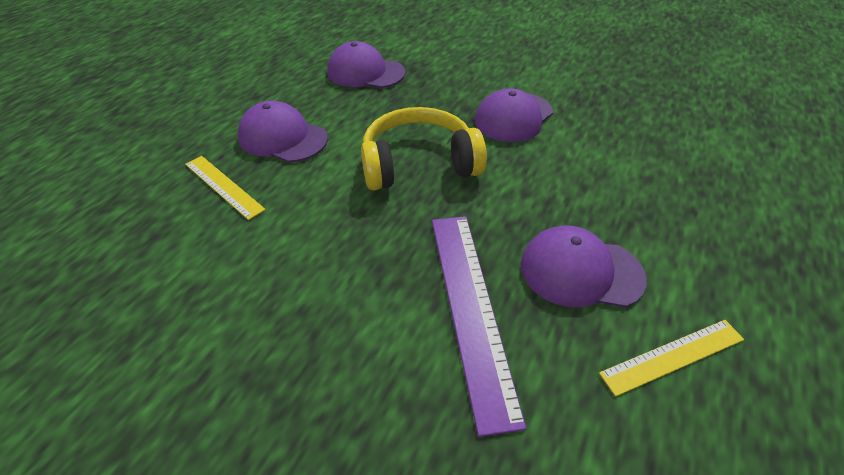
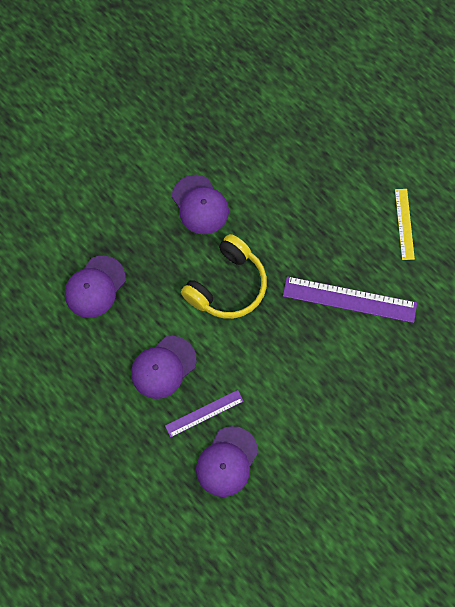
camera: 70 degrees left, 25 degrees up
(223, 186) = (204, 413): yellow ruler -> purple ruler
(419, 164) = (227, 285): yellow headphones -> yellow headphones turned 150 degrees counterclockwise
(580, 271) = (345, 236): purple cap -> purple cap (227, 461)

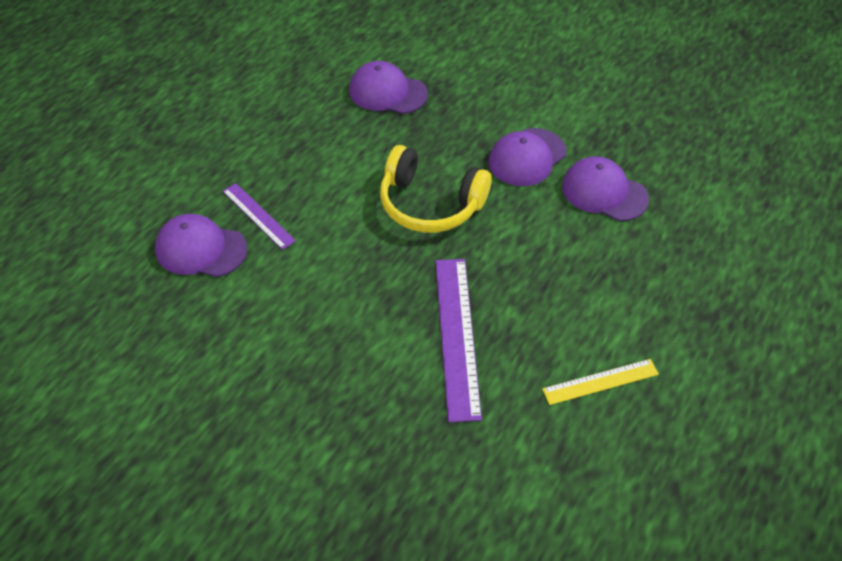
camera: 75 degrees right, 20 degrees down
(163, 367) = (307, 168): purple cap -> purple cap (604, 192)

